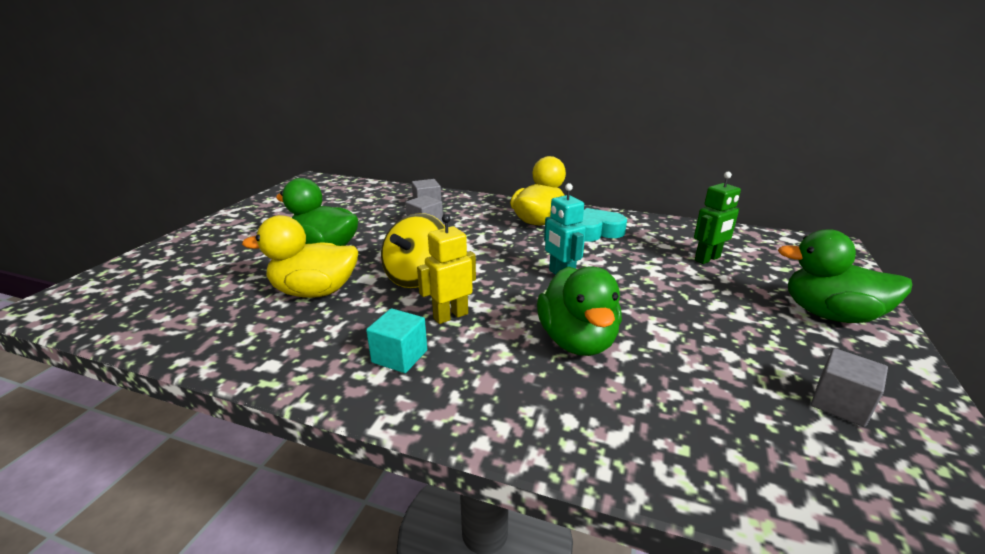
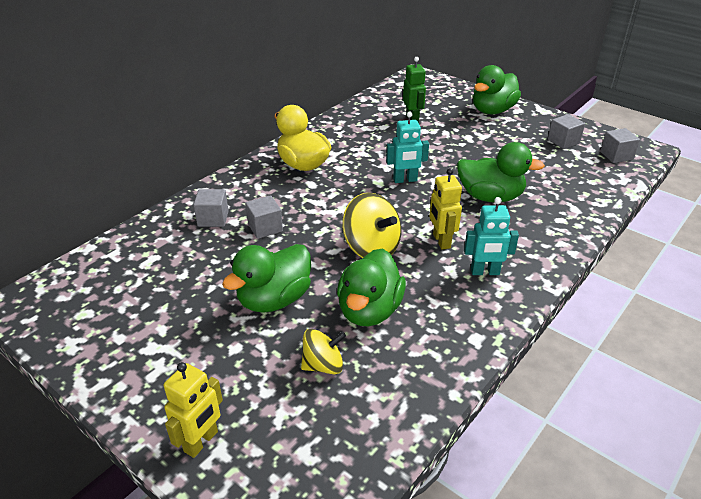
camera: 70 degrees left, 10 degrees up
(165, 254) = (201, 442): none -> yellow robot
(238, 283) = (323, 365): none -> yellow spinning top
(315, 292) = (369, 310): yellow duck -> green duck
(399, 356) = (485, 272): turquoise cube -> turquoise robot
(596, 231) = (342, 145): turquoise heart -> none
(890, 493) = (616, 156): none -> grey cube

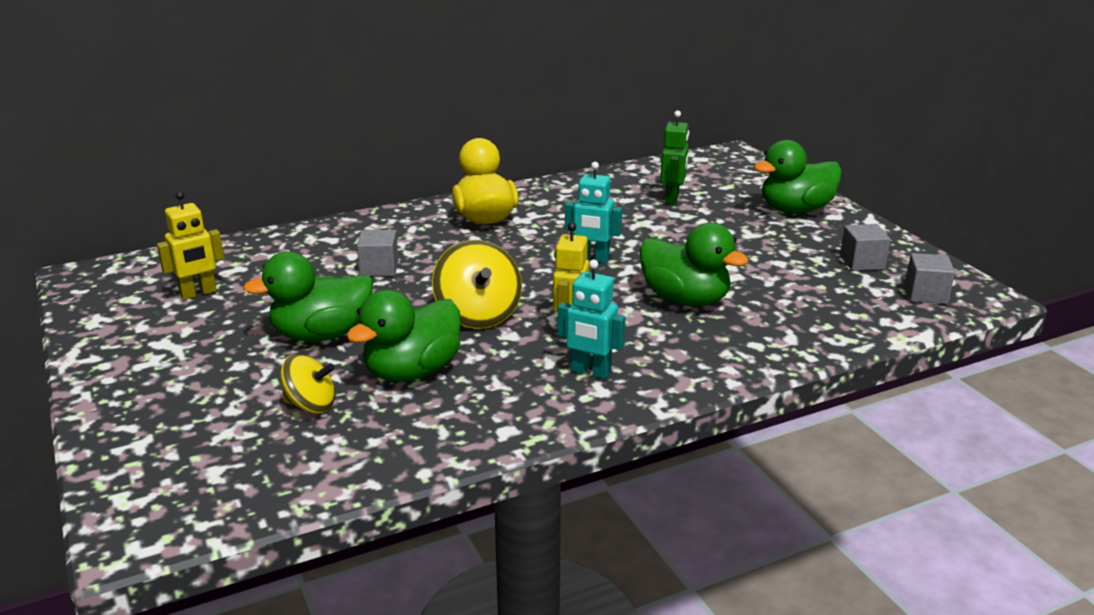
camera: 25 degrees right, 10 degrees down
(201, 442) = (130, 431): yellow robot -> yellow robot (198, 293)
(213, 218) = (333, 248): grey cube -> none

